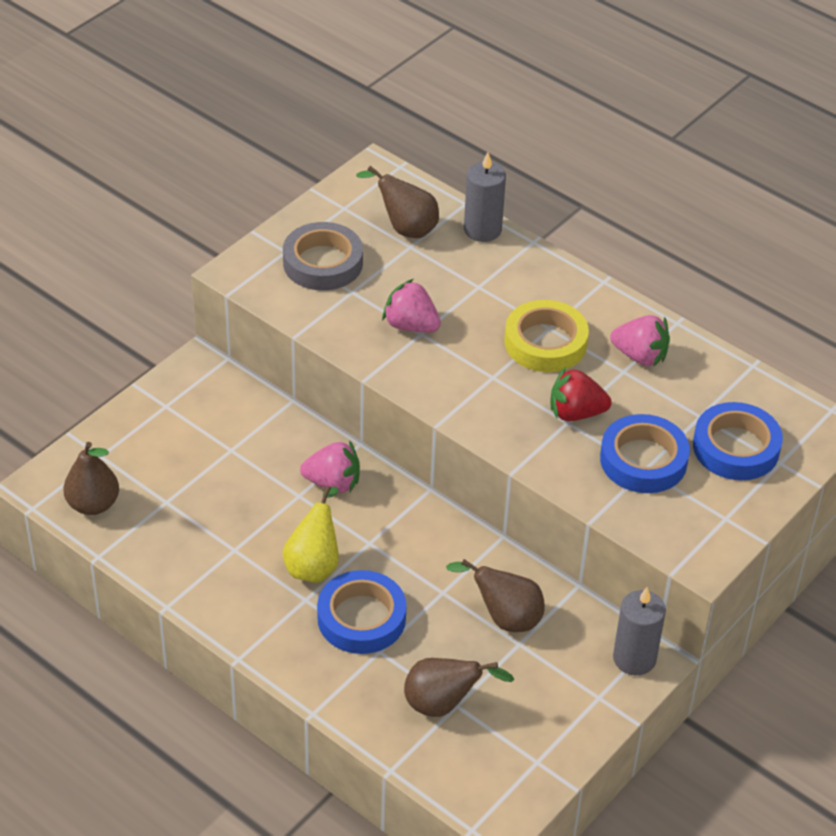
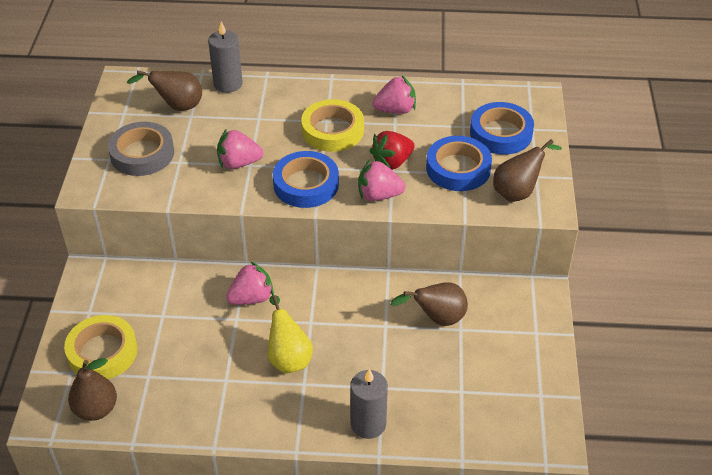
camera: 35 degrees left, 0 degrees up
(145, 453) = (102, 352): none -> yellow tape
(361, 618) = (351, 373): blue tape -> blue tape (306, 184)
(443, 704) = (453, 396): brown pear -> brown pear (518, 192)
(524, 441) = (378, 195): none -> pink strawberry
(634, 658) = (532, 297): grey candle -> grey candle (368, 424)

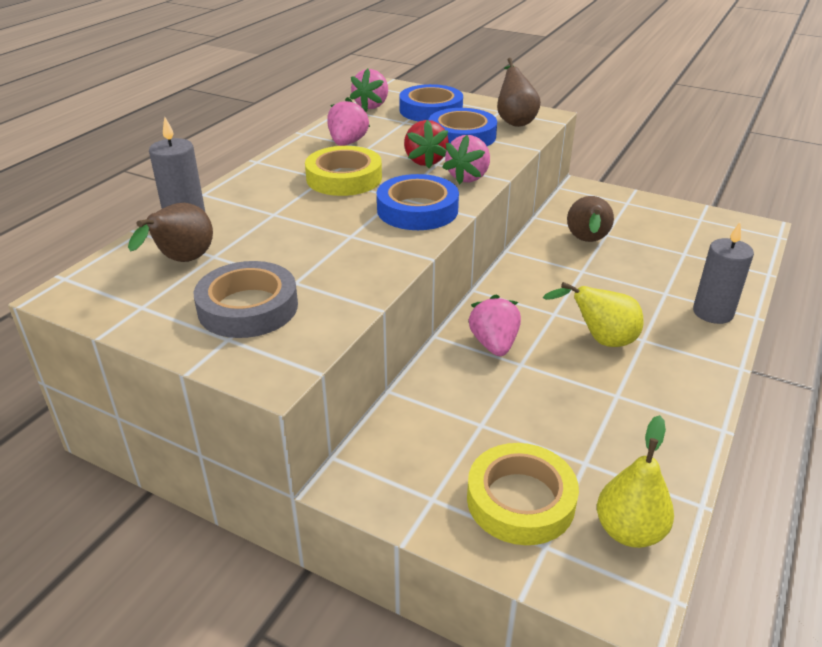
camera: 65 degrees left, 10 degrees down
(96, 409) = (629, 531): brown pear -> yellow pear
(238, 163) = (341, 241): pink strawberry -> pink strawberry (372, 106)

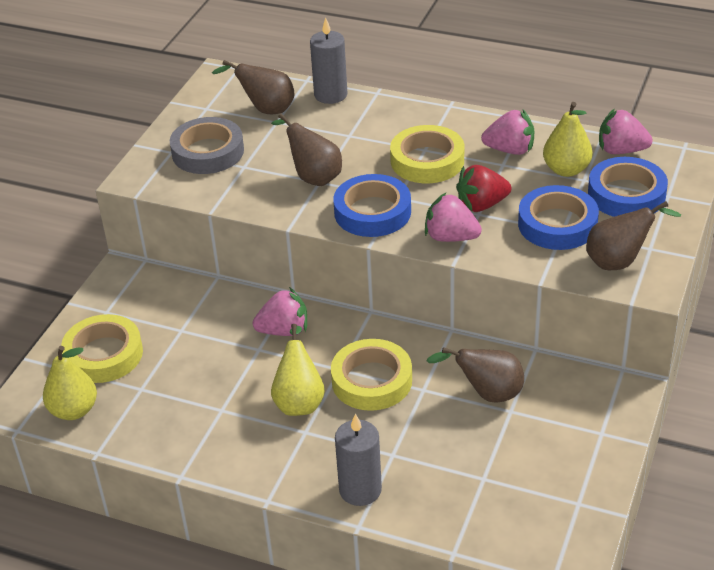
camera: 85 degrees right, 5 degrees up
(341, 238) = (313, 177): none -> brown pear
(388, 126) = (566, 170): none -> yellow pear
(571, 296) = (371, 380): none -> yellow tape

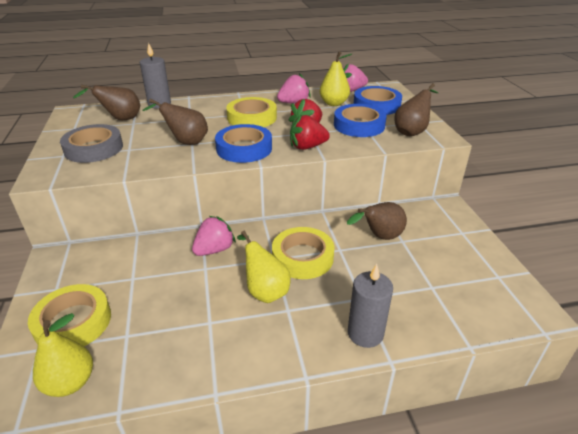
camera: 35 degrees left, 5 degrees down
(450, 237) = (307, 147): pink strawberry -> red strawberry

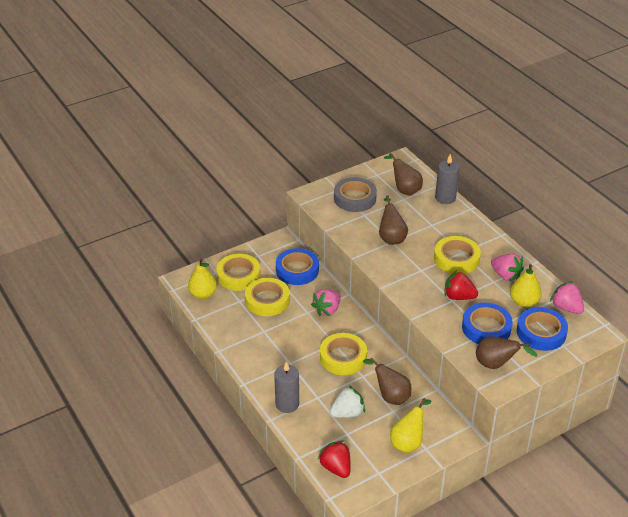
camera: 70 degrees right, 5 degrees up
(152, 302) = (267, 300): none -> yellow tape
(214, 250) = (327, 310): pink strawberry -> pink strawberry turned 105 degrees clockwise
(244, 148) = (401, 271): blue tape -> blue tape (297, 270)
(265, 290) = (301, 347): yellow pear -> yellow pear (408, 442)
(307, 147) = (425, 305): red strawberry -> red strawberry (336, 467)
(397, 277) = (347, 413): none -> white strawberry

